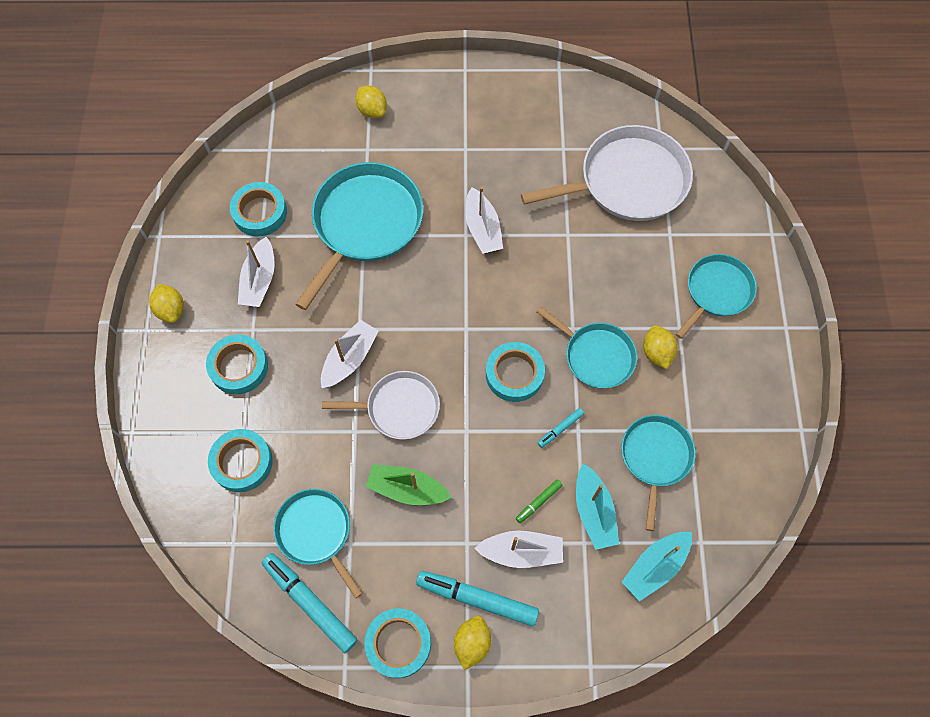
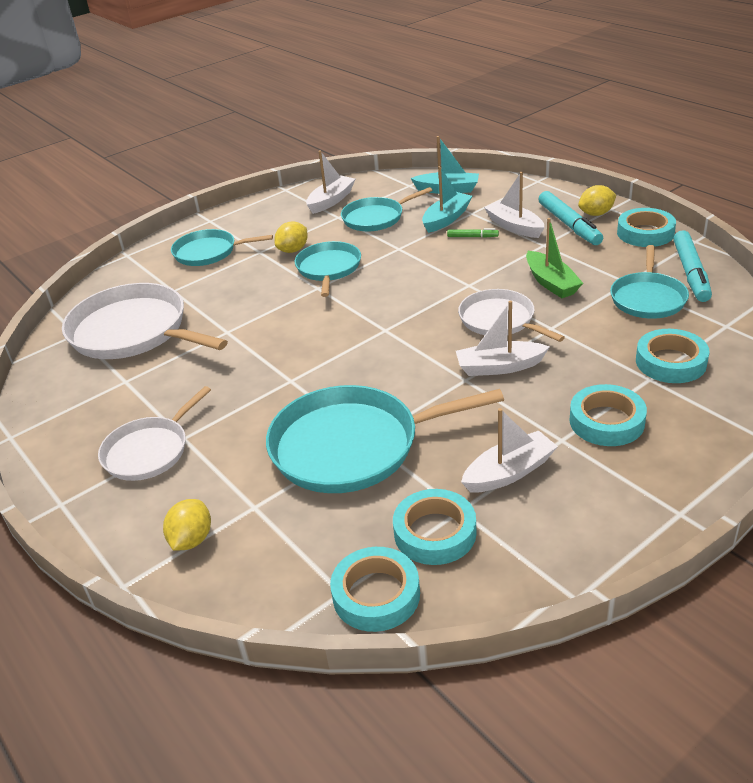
camera: 125 degrees left, 30 degrees down
(171, 310) = (633, 511): yellow lemon -> none
(470, 127) = (149, 451): none -> white pan
(482, 228) = (272, 375): white boat -> white boat (331, 201)
(514, 374) = (393, 290): turquoise tape -> turquoise tape (376, 595)
(560, 429) = (408, 254): turquoise marker -> none

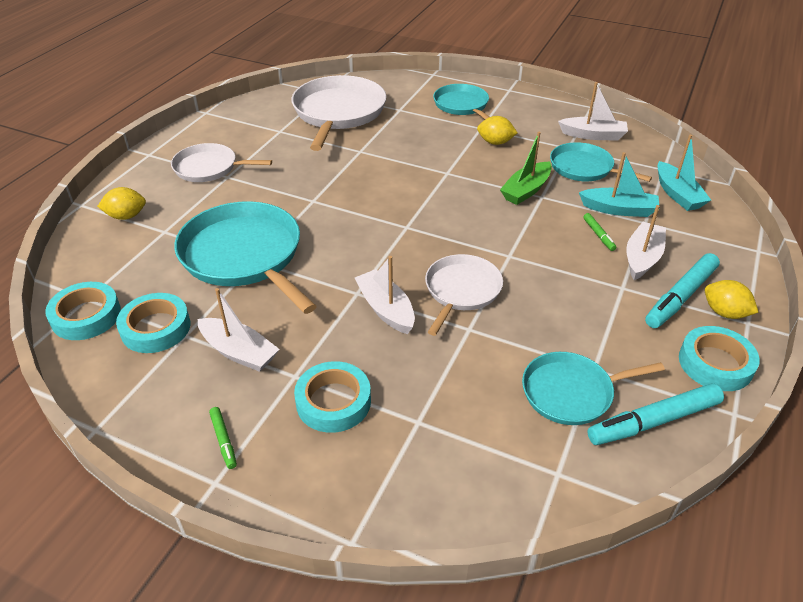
camera: 60 degrees right, 5 degrees up
(328, 269) = (479, 169): turquoise pan -> none
(551, 283) = (551, 310): green boat -> green boat (526, 190)
(628, 500) = (224, 440): none -> green marker
(670, 362) = (457, 434): turquoise tape -> none

